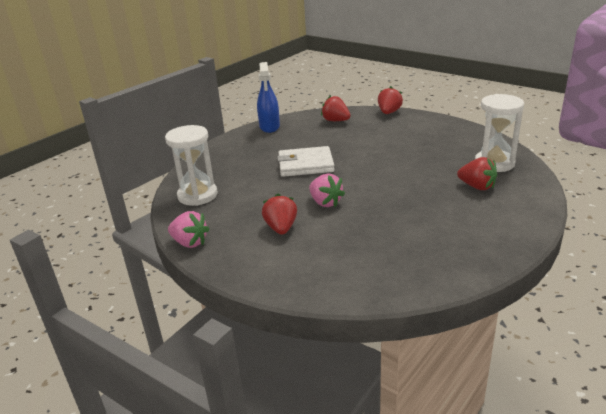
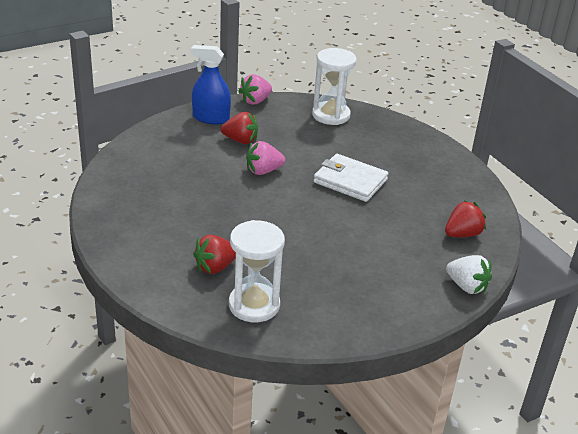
camera: 105 degrees right, 5 degrees up
(269, 127) = (471, 183): blue spray bottle -> blue spray bottle (211, 118)
(305, 165) = (350, 181): white wallet -> white wallet turned 75 degrees counterclockwise
(389, 112) = (466, 286): red strawberry -> white strawberry

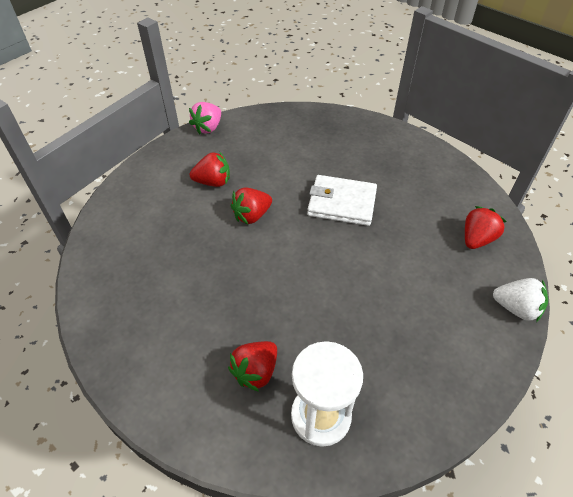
camera: 15 degrees left, 15 degrees up
(211, 118) = (172, 161): blue spray bottle -> none
(263, 171) = (252, 215): pink strawberry -> red strawberry
(331, 115) = (287, 126): white hourglass -> none

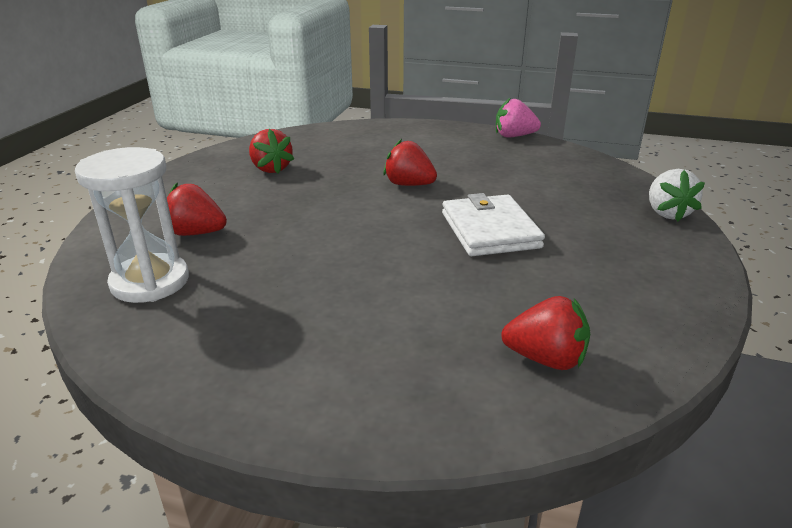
camera: 65 degrees right, 20 degrees down
(213, 182) = (436, 156): red strawberry -> red strawberry (271, 169)
(516, 308) = (422, 429): white strawberry -> white strawberry (667, 213)

